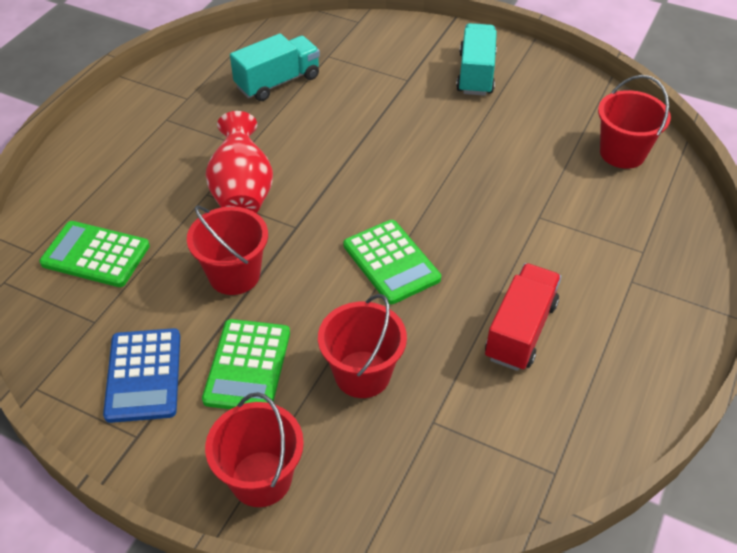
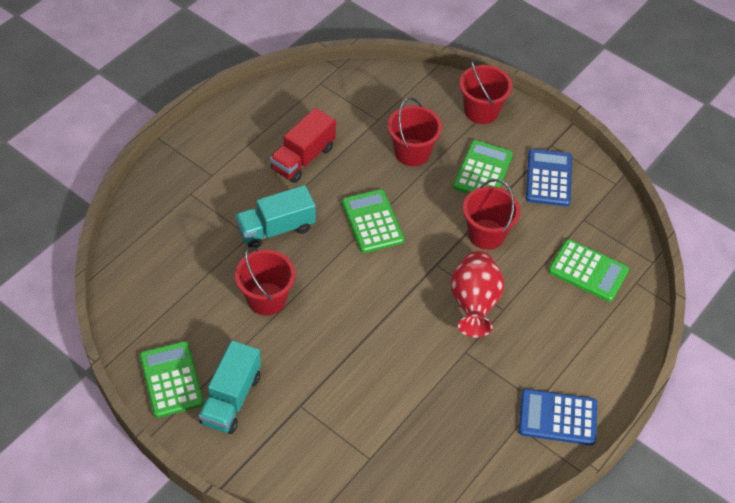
camera: 170 degrees left, 5 degrees up
(145, 110) = (557, 417): none -> blue calculator
(278, 82) = (427, 429): turquoise truck -> turquoise truck (276, 229)
(541, 78) = (171, 379): none -> green calculator
(622, 153) = (150, 279): red bucket -> red bucket (266, 299)

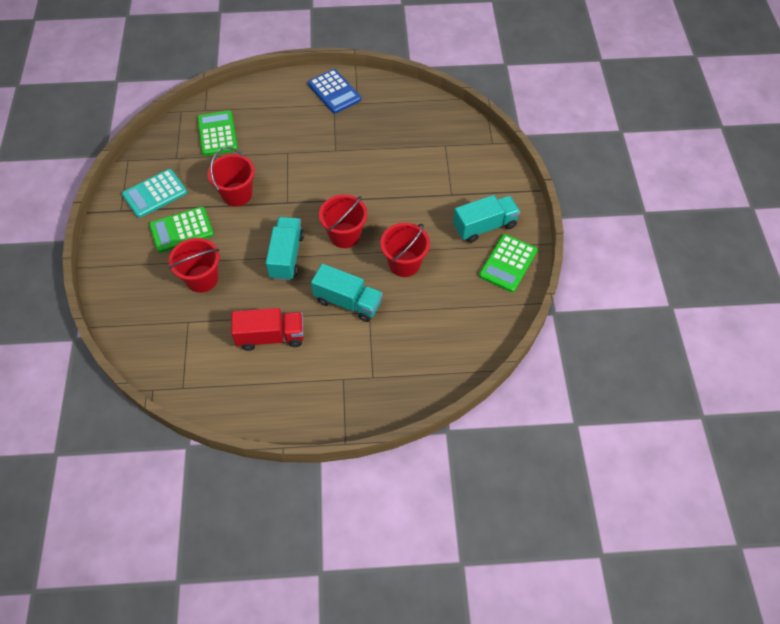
camera: 130 degrees left, 5 degrees up
(372, 221) = (286, 256): green calculator -> turquoise truck
(474, 304) = (298, 167): red vase -> none
(481, 111) = (120, 268): red bucket -> red bucket (345, 235)
(548, 178) = (155, 194): blue calculator -> turquoise calculator

